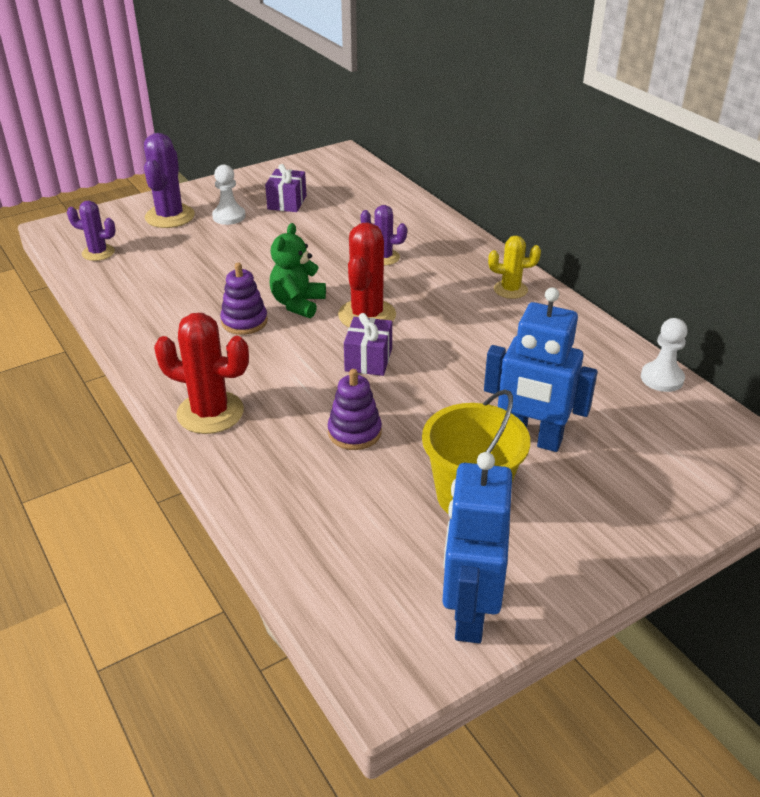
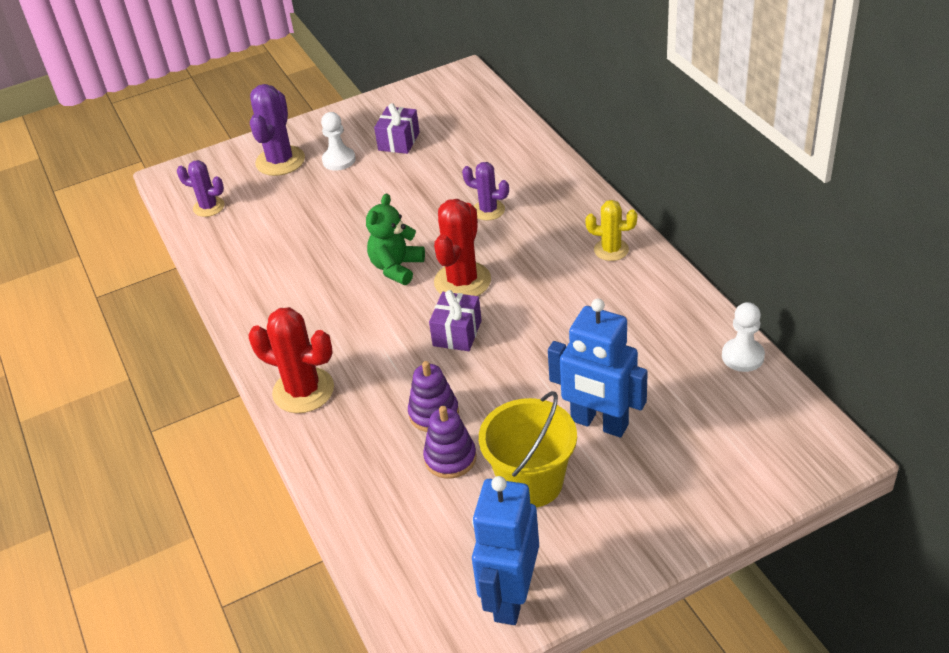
camera: 10 degrees right, 5 degrees up
(244, 321) = (343, 289): purple stacking toy -> purple stacking toy (450, 458)

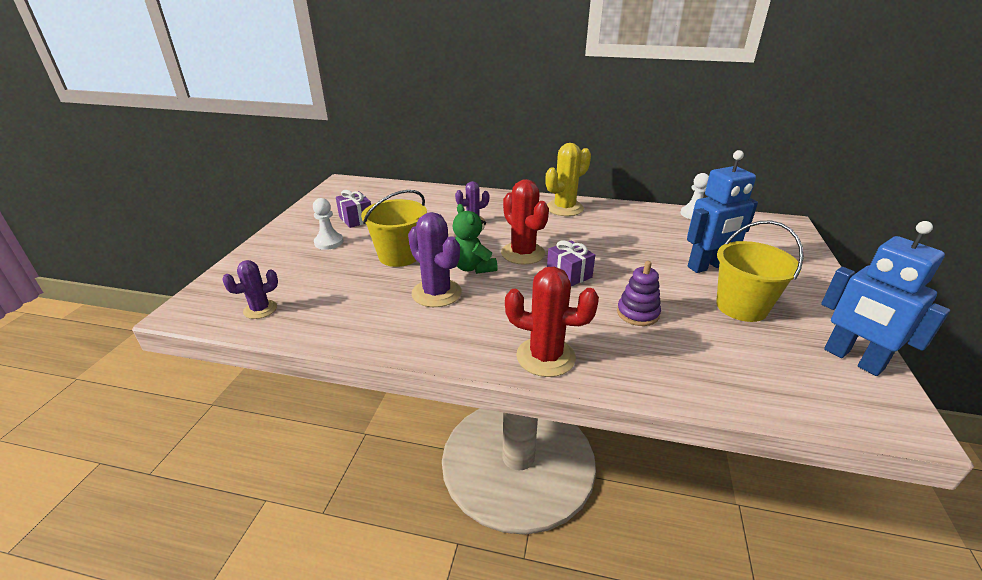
camera: 55 degrees left, 10 degrees down
(280, 161) = (280, 261): purple cactus -> purple cactus (436, 293)
(303, 390) = (545, 357): red cactus -> red cactus turned 45 degrees clockwise
(364, 213) = (399, 256): none -> yellow bucket
(450, 458) = (690, 326): purple stacking toy -> none
(611, 250) = (564, 208): yellow cactus -> yellow cactus, size x1.63

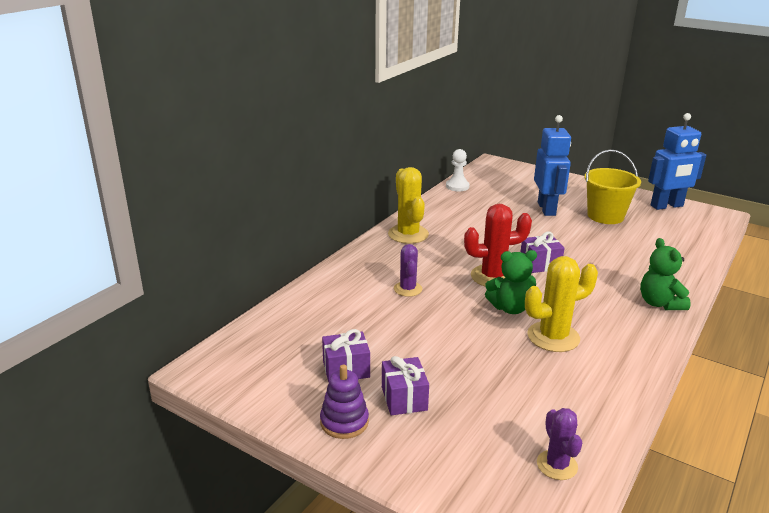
camera: 70 degrees left, 5 degrees down
(329, 242) = (404, 398): white pawn -> purple gift
(399, 256) = (466, 348): yellow bucket -> none
(436, 293) = (553, 337): purple cactus -> yellow cactus
(545, 357) = (659, 303): red cactus -> green teddy bear
(637, 313) = (607, 253): purple stacking toy -> purple stacking toy (344, 422)

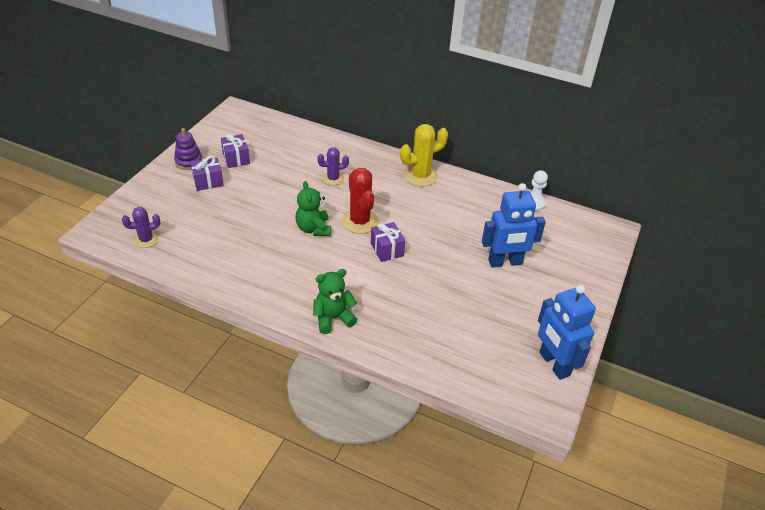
camera: 80 degrees right, 15 degrees up
(553, 337) = (276, 249): yellow cactus -> none
(605, 216) = (504, 305): yellow bucket -> none

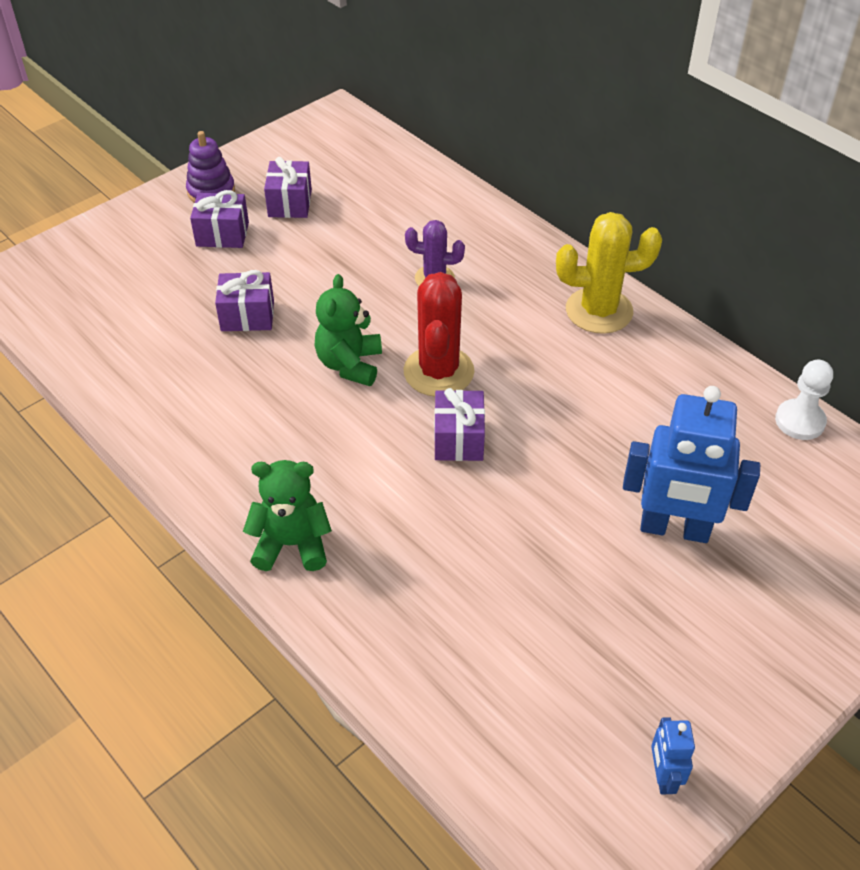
camera: 25 degrees right, 5 degrees up
(146, 240) = (71, 313): purple cactus -> none
(246, 218) = (247, 316): none -> purple gift
(554, 364) = (663, 776): blue robot -> blue robot, size x0.47

